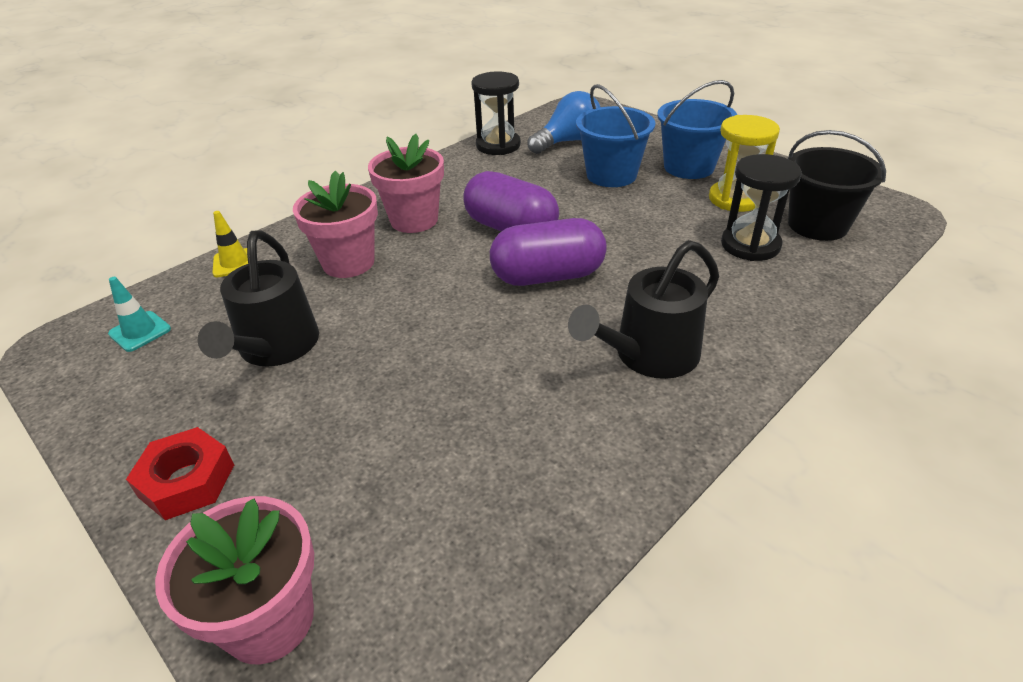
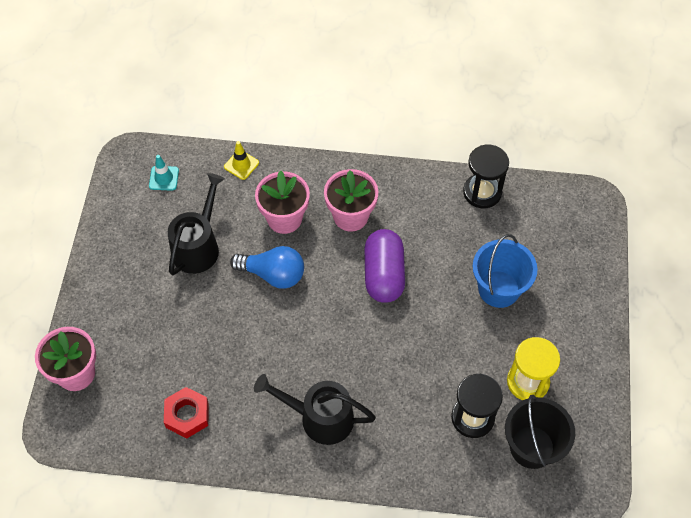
camera: 50 degrees right, 20 degrees up
(187, 481) = (106, 287): red nut -> red nut (187, 415)
(275, 347) = (198, 246): black watering can -> black watering can turned 150 degrees clockwise
(548, 276) = (351, 326): purple capsule -> none
(567, 141) = (526, 231): blue light bulb -> blue light bulb (273, 274)
(689, 167) = (552, 330): blue bucket -> none

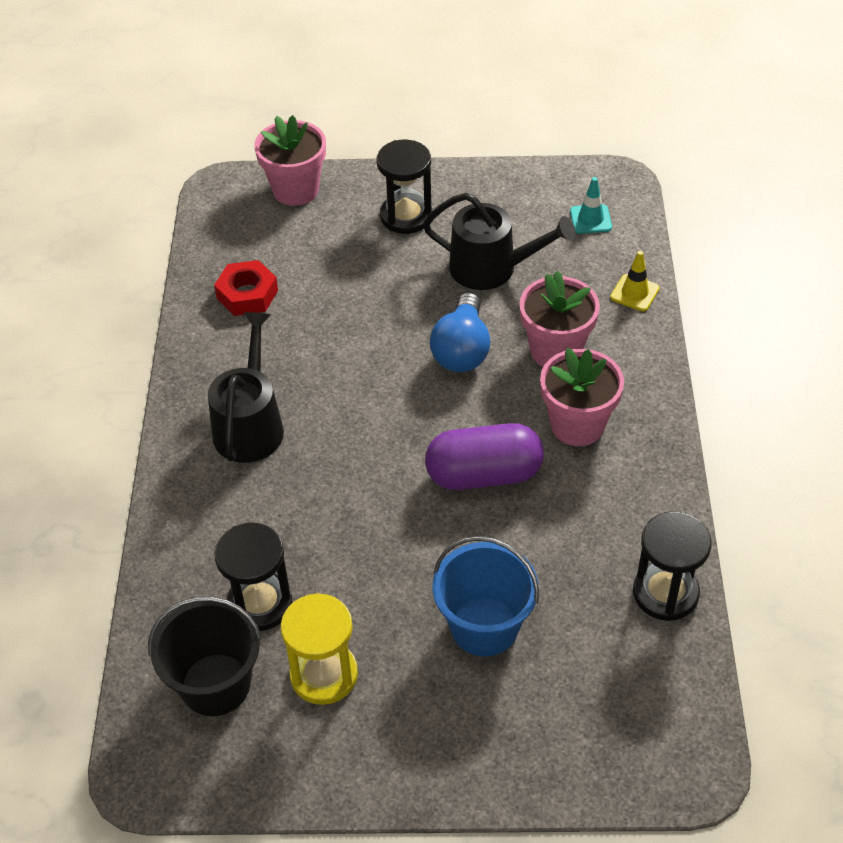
camera: 85 degrees right, 10 degrees down
(128, 296) = (406, 216): none -> black hourglass

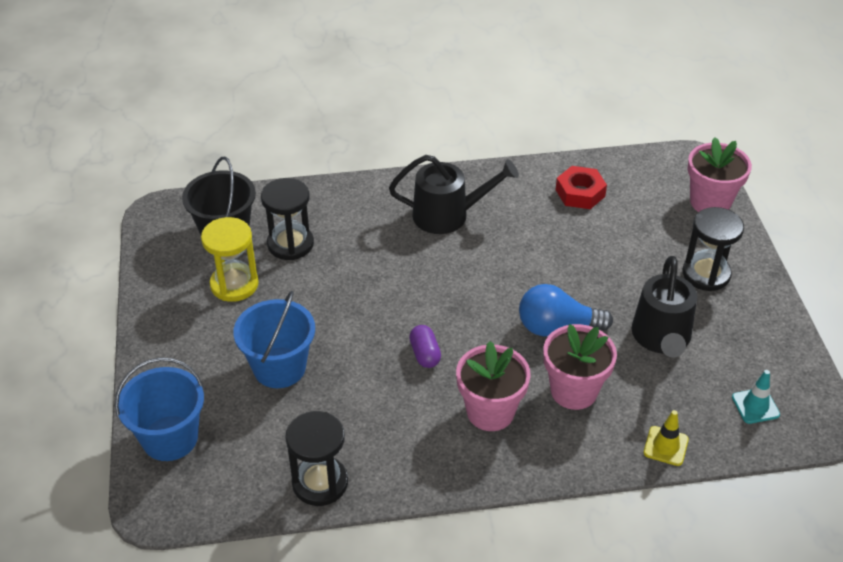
camera: 80 degrees right, 5 degrees down
(484, 474) = (425, 354): purple capsule -> purple capsule, size x0.51
(587, 755) = (170, 438): none -> blue bucket

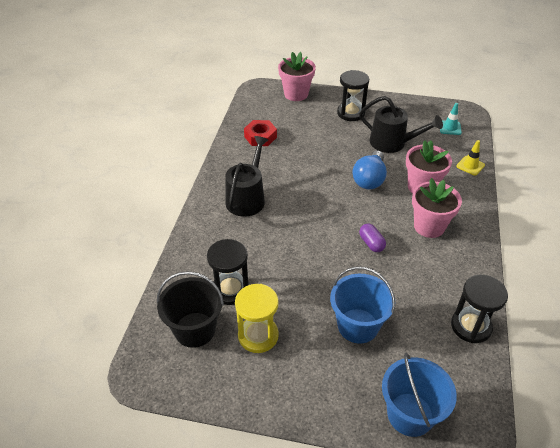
camera: 70 degrees left, 0 degrees up
(425, 354) = (371, 243): purple capsule -> purple capsule turned 60 degrees clockwise

